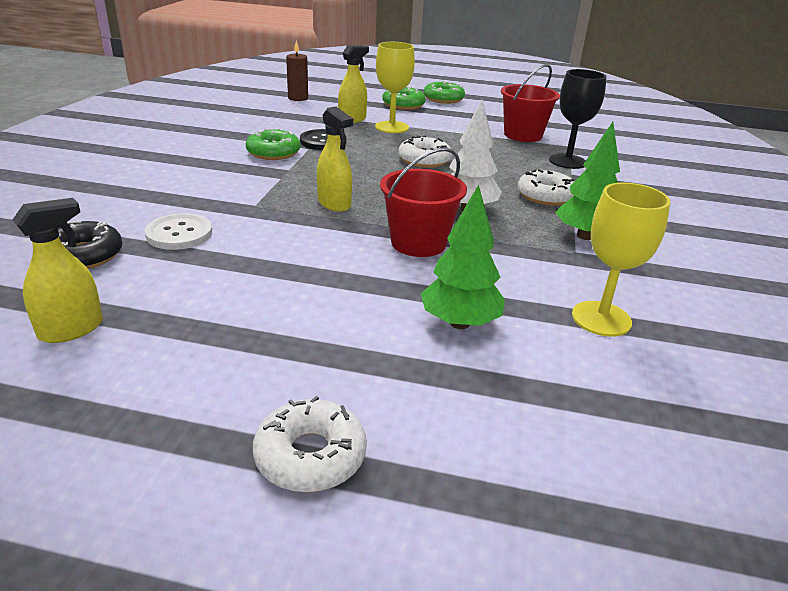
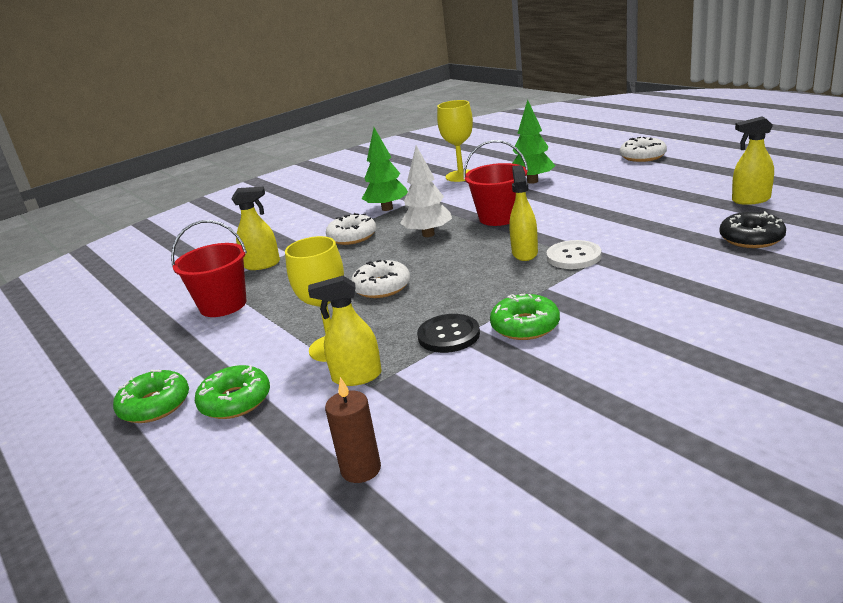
camera: 135 degrees left, 5 degrees down
(179, 234) = (671, 245): white button -> white button (573, 256)
(567, 161) = (262, 265): black goblet -> yellow spray bottle

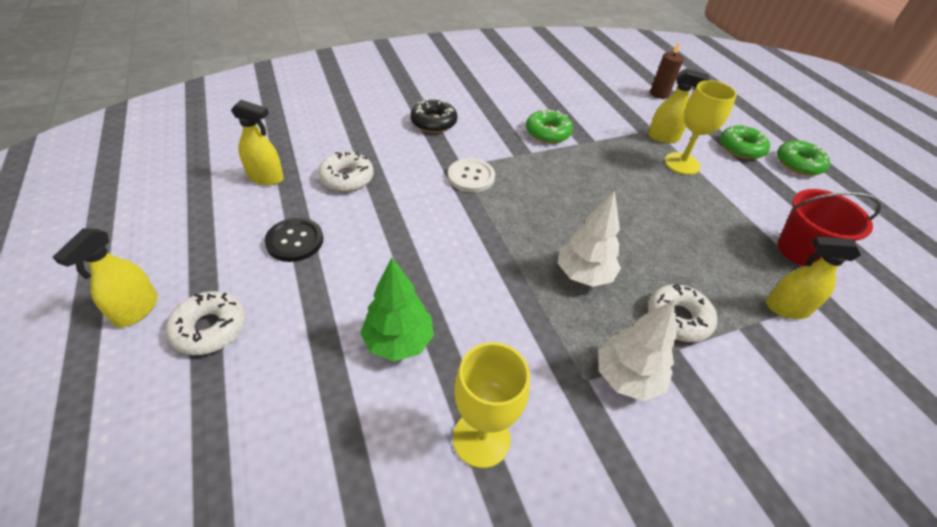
camera: 170 degrees left, 20 degrees up
(381, 287) = (643, 210): white donut -> white donut (347, 178)
(387, 208) = (626, 377): green tree -> white tree
(448, 335) = (599, 144): black button -> black button (295, 241)
(499, 217) = (493, 269): red bucket -> none
(524, 253) = (505, 198): yellow spray bottle -> yellow spray bottle (136, 310)
(751, 238) = (336, 139): black donut -> black donut (433, 122)

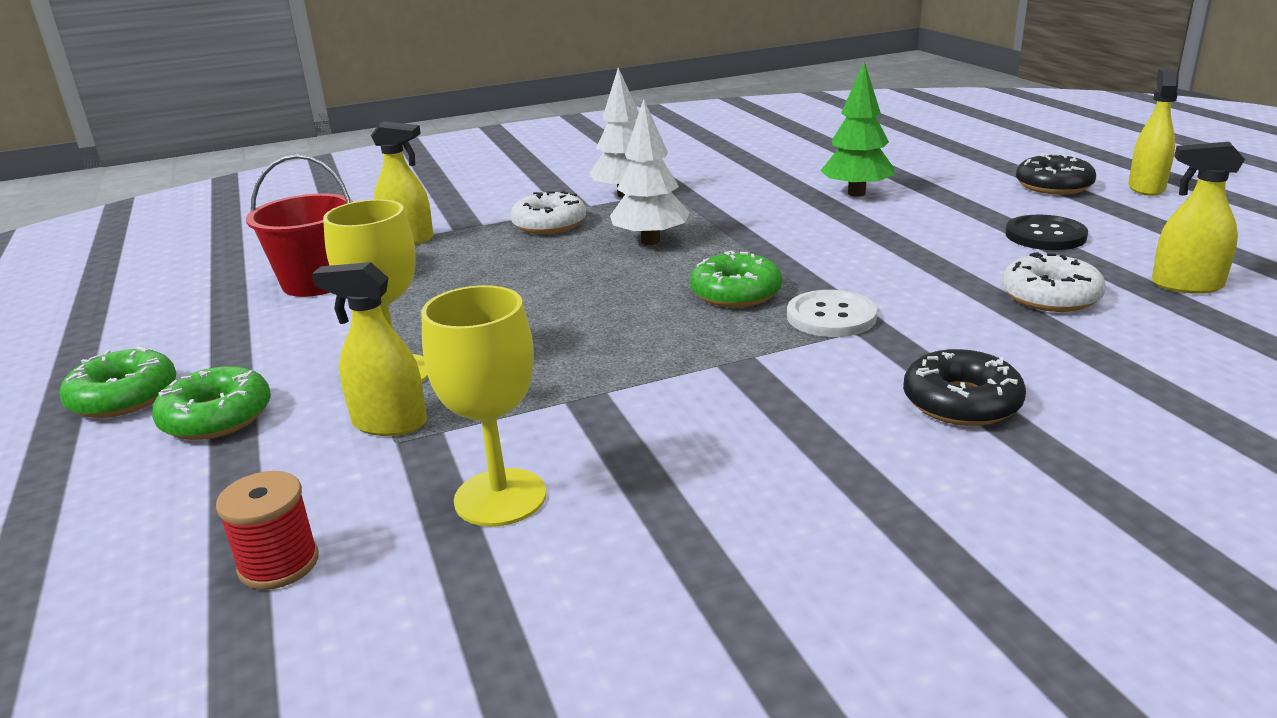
camera: 175 degrees left, 20 degrees down
(210, 328) = (1053, 186): white donut -> black donut
(481, 438) = (761, 168): yellow goblet -> yellow goblet (500, 497)
(547, 132) = (677, 406): green donut -> green donut (735, 293)
(659, 94) = (279, 564): brown candle -> red spool

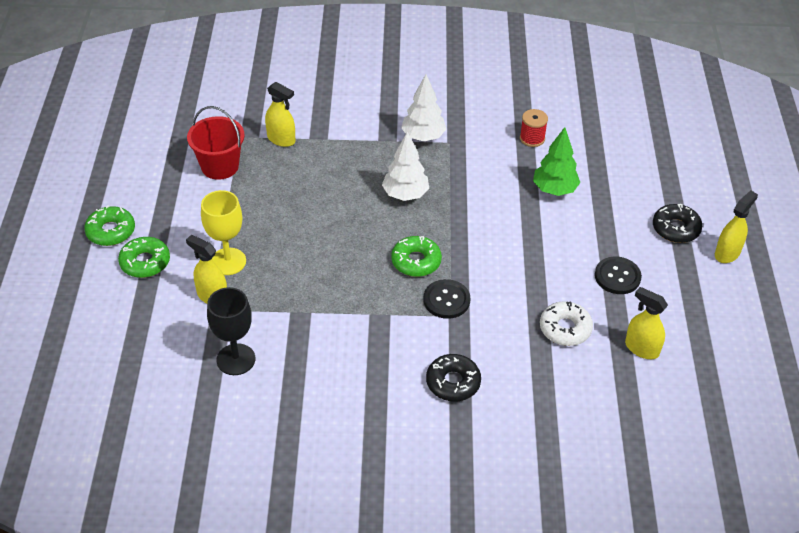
camera: 20 degrees right, 20 degrees up
(279, 564) = (145, 361): red spool -> red spool (532, 138)
(500, 497) = (236, 359): yellow goblet -> black goblet
(549, 224) = (362, 154): white donut -> none
(831, 317) = (446, 300): white button -> black button

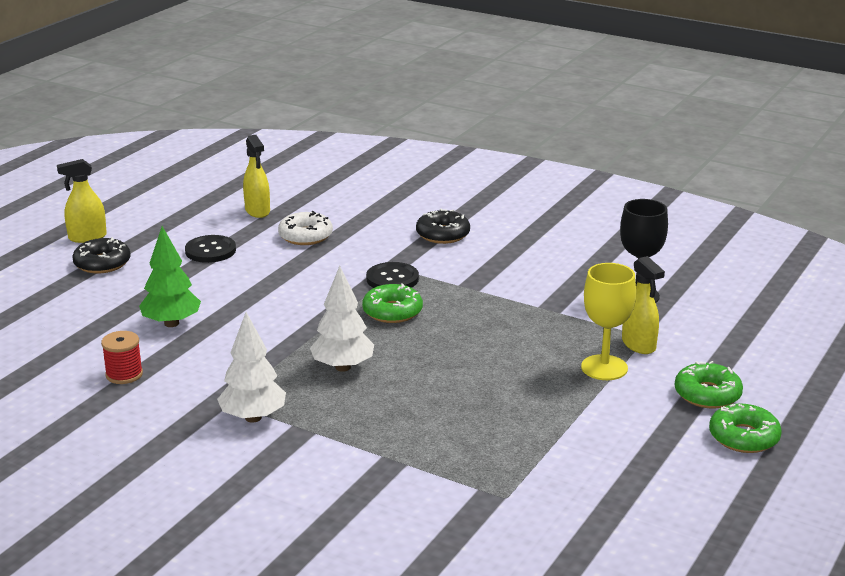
camera: 150 degrees left, 20 degrees down
(220, 166) = (558, 467): red bucket -> none
(281, 139) = (447, 474): yellow spray bottle -> none

